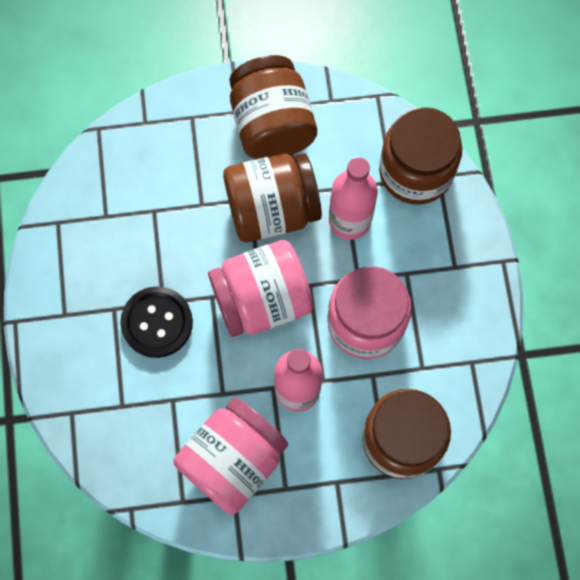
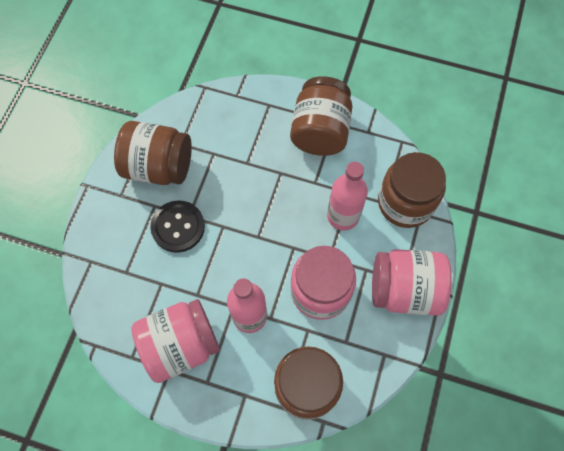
camera: 25 degrees right, 5 degrees down
(262, 300) = (256, 243): pink jar -> pink jar (404, 290)
(272, 209) = (293, 186): brown jar -> brown jar (159, 166)

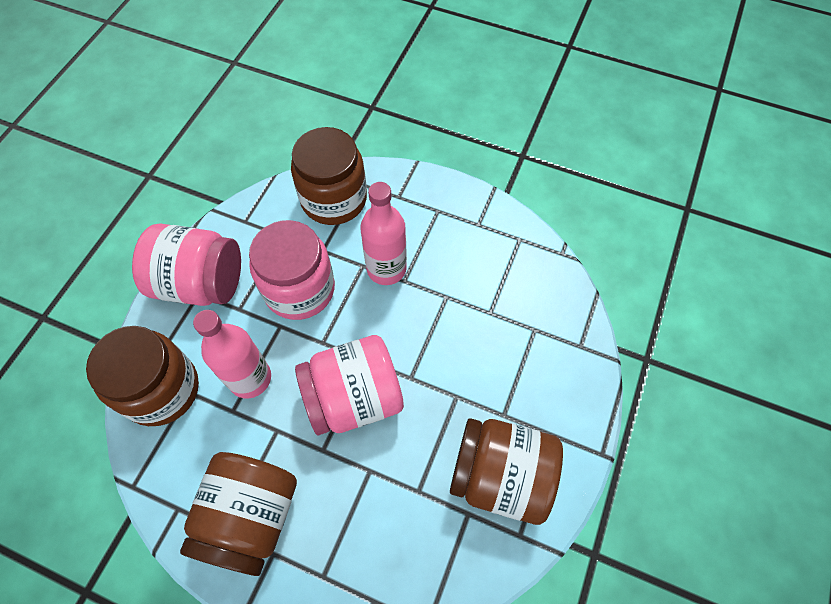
camera: 175 degrees left, 5 degrees down
(178, 227) = (470, 381): black button -> none
(180, 344) = (466, 247): pink jar -> pink jar (354, 397)

